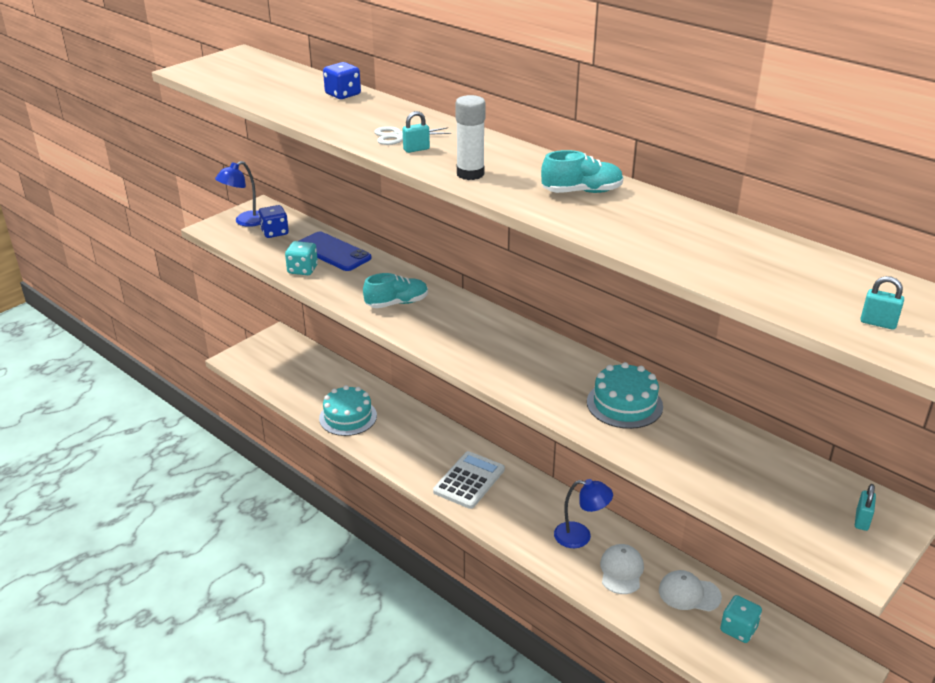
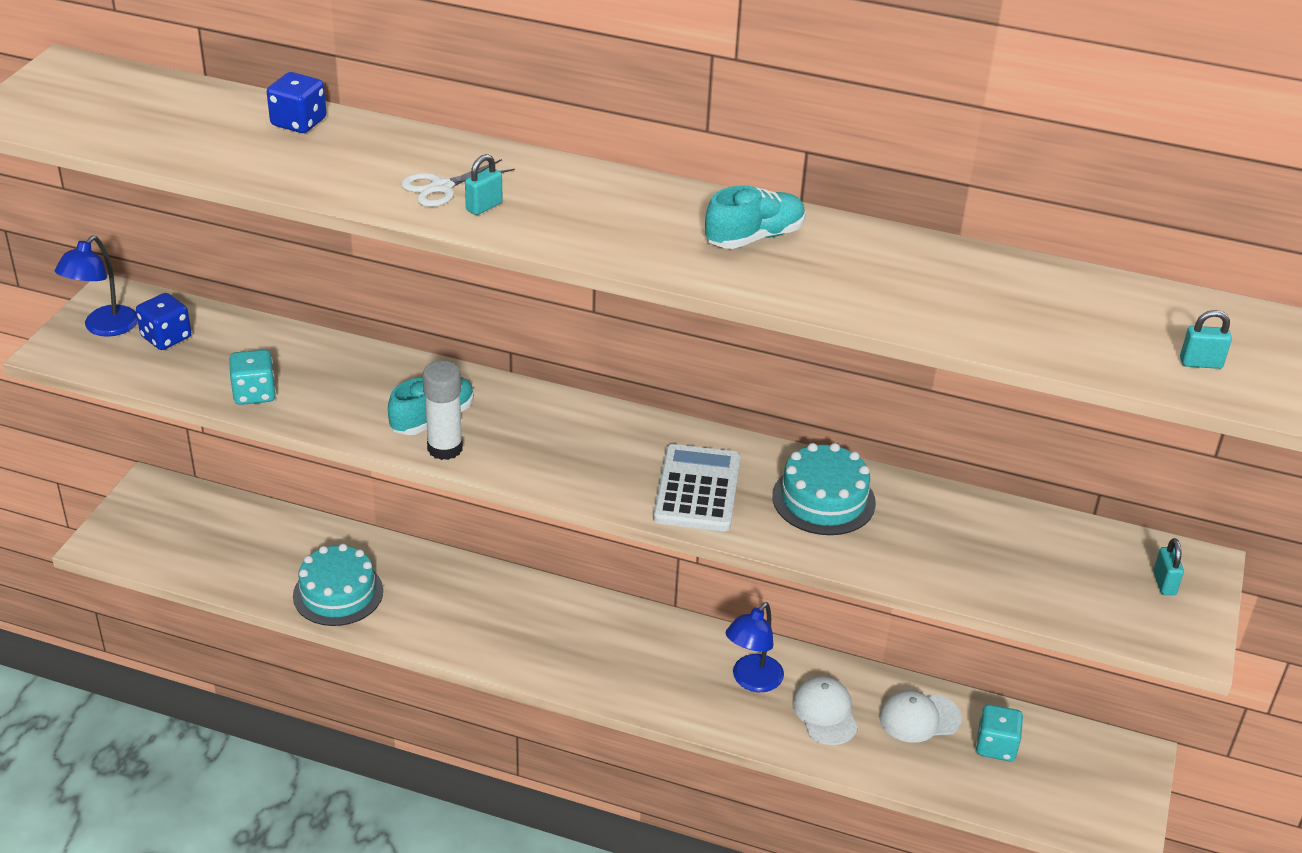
camera: 25 degrees left, 5 degrees up
(333, 252) = (282, 353): blue phone -> none
(469, 480) = (565, 643): white calculator -> white calculator (697, 489)
(470, 174) = (589, 236): white glue stick -> white glue stick (445, 448)
(580, 536) = (752, 681): blue lamp -> blue lamp turned 135 degrees clockwise

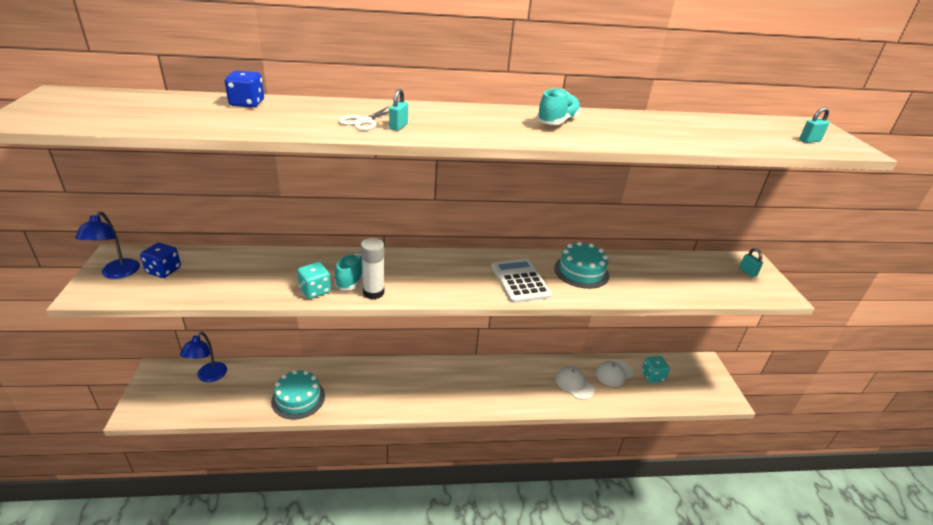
camera: 25 degrees left, 5 degrees down
(254, 393) = (239, 289): turquoise dice -> turquoise dice (315, 290)
(752, 681) = (533, 379): blue lamp -> blue lamp (208, 377)

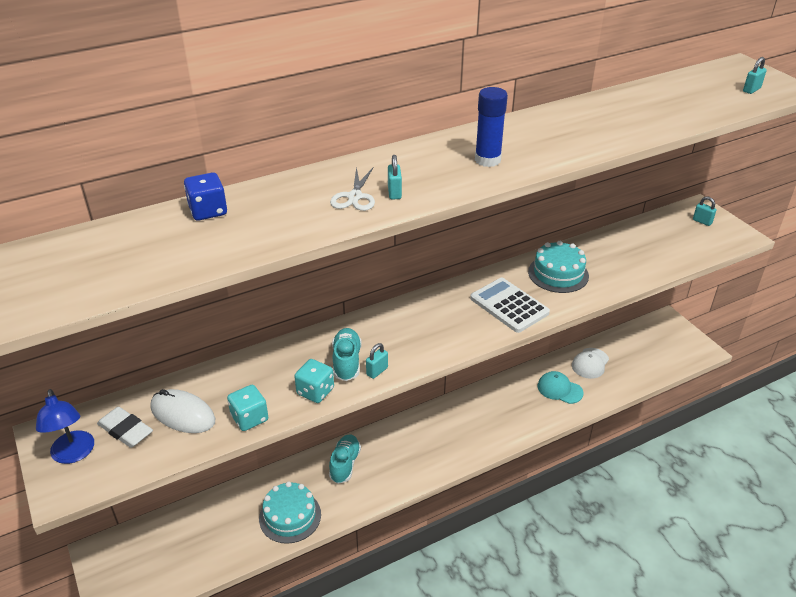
camera: 20 degrees left, 5 degrees up
(164, 270) = (125, 430): blue dice -> white eraser
(208, 377) = (168, 533): blue lamp -> none
(210, 273) = (183, 414): none -> white mouse
(373, 292) = (377, 371): white glue stick -> turquoise padlock
(501, 127) = (487, 160): none -> blue glue stick
(557, 122) = (530, 135): turquoise shoe -> turquoise shoe (345, 464)
(574, 384) = (559, 389): white cap -> turquoise cap
(652, 376) = (626, 352): turquoise dice -> turquoise dice (249, 418)

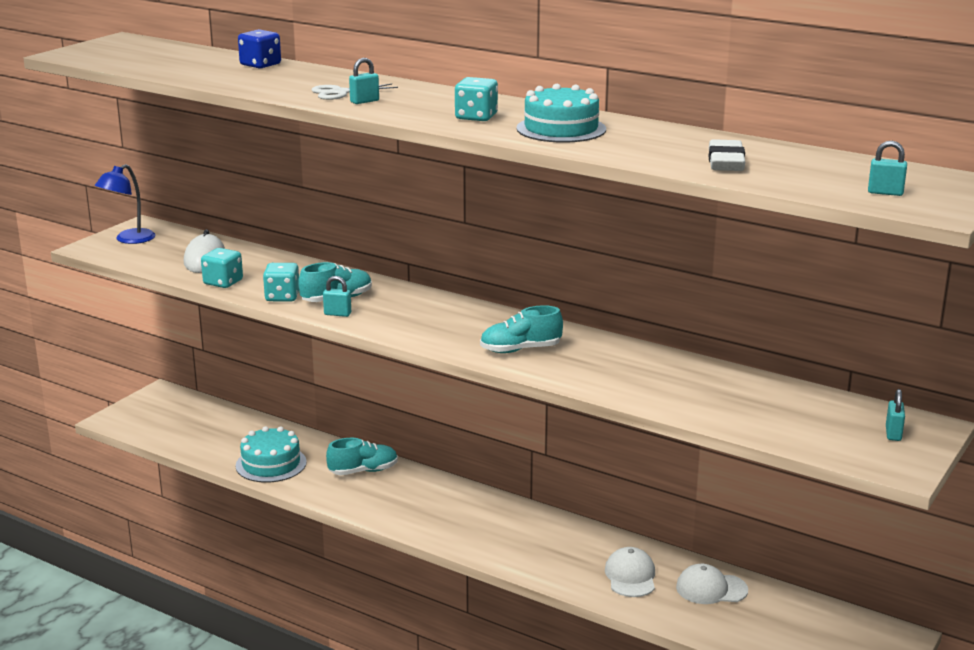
camera: 60 degrees right, 15 degrees down
(125, 430) = (168, 247): white eraser -> white eraser (726, 162)
(487, 160) = (476, 117): blue glue stick -> turquoise dice
(509, 306) = (520, 350): white calculator -> turquoise shoe
(558, 274) = (620, 363): turquoise cake -> turquoise cake (561, 129)
(559, 389) = (630, 576): turquoise cap -> white cap

